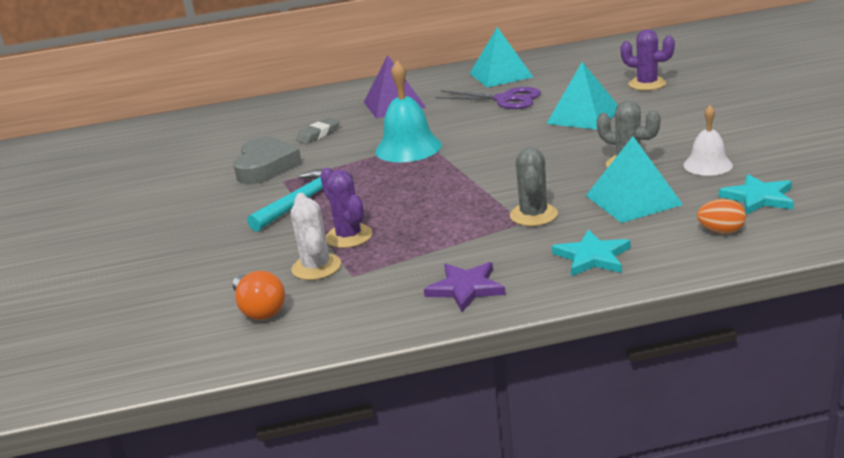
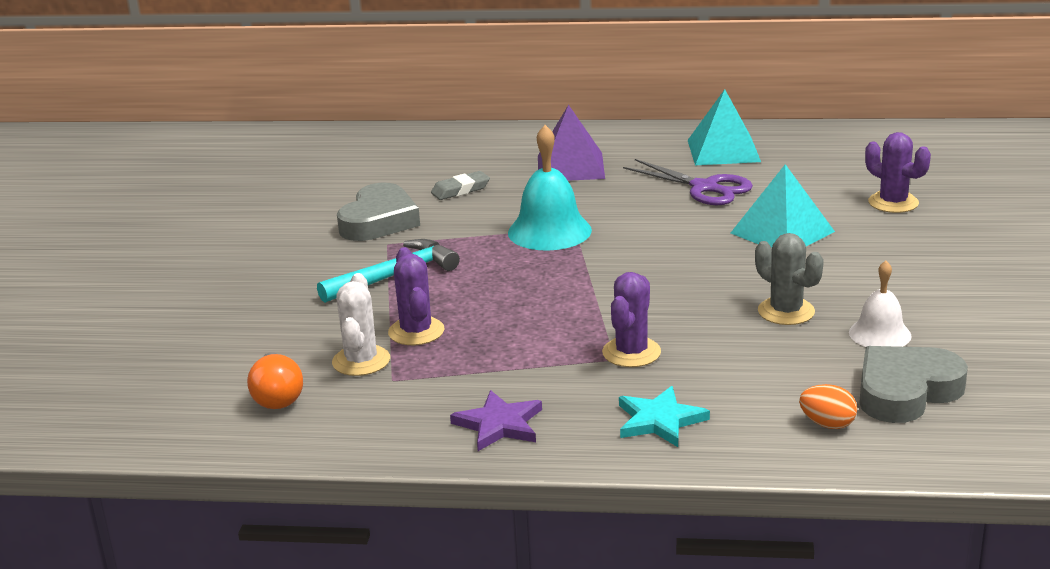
camera: 15 degrees right, 0 degrees up
(533, 215) = (631, 352): grey cactus -> purple cactus
(633, 200) = (757, 359): turquoise pyramid -> none
(758, 198) = (905, 391): turquoise star -> grey heart

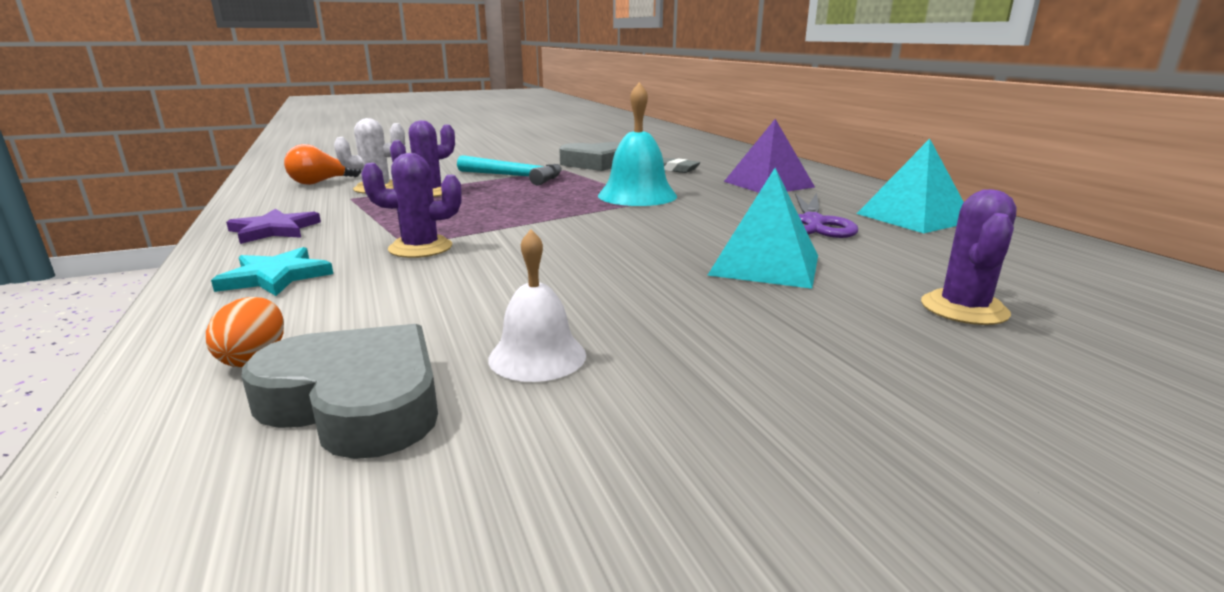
camera: 60 degrees right, 5 degrees down
(786, 311) = (559, 294): grey cactus -> none

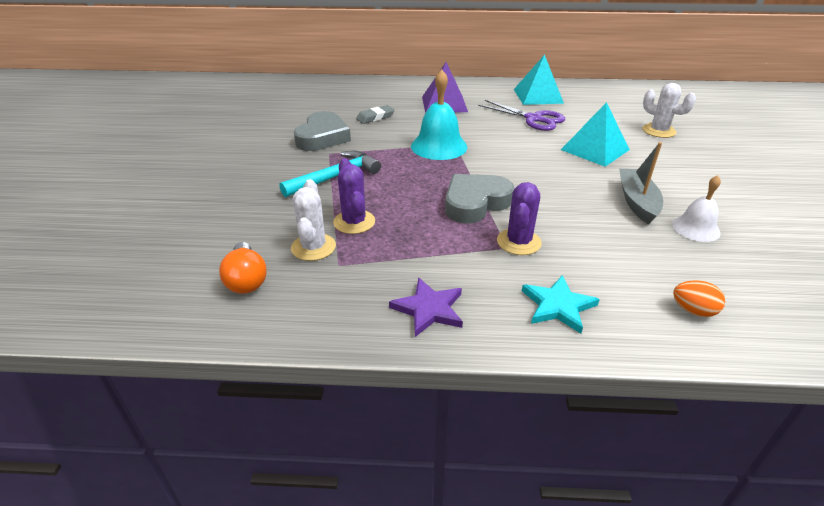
camera: 65 degrees left, 15 degrees up
(356, 402) = (739, 279): grey heart -> grey heart (475, 203)
(597, 304) = (637, 202): none -> grey boat
(964, 309) = (658, 131): purple cactus -> white cactus

